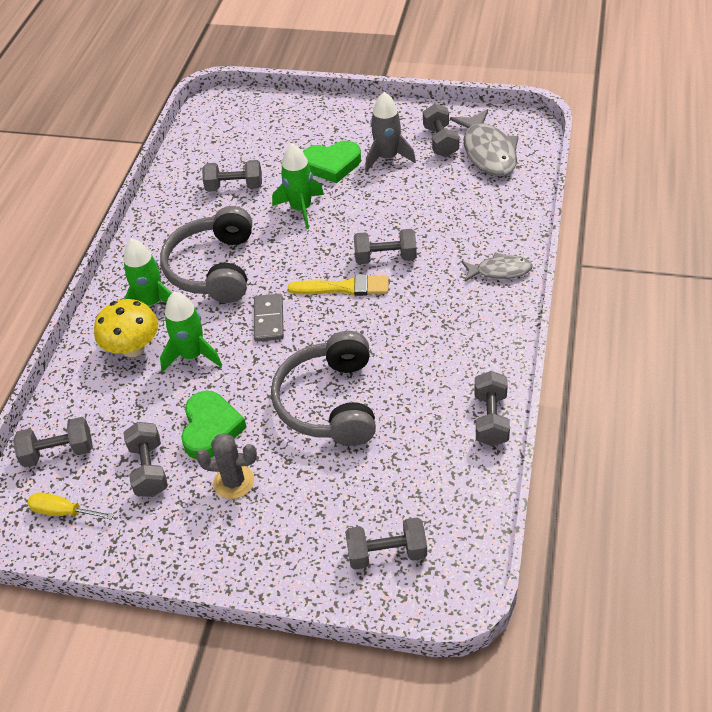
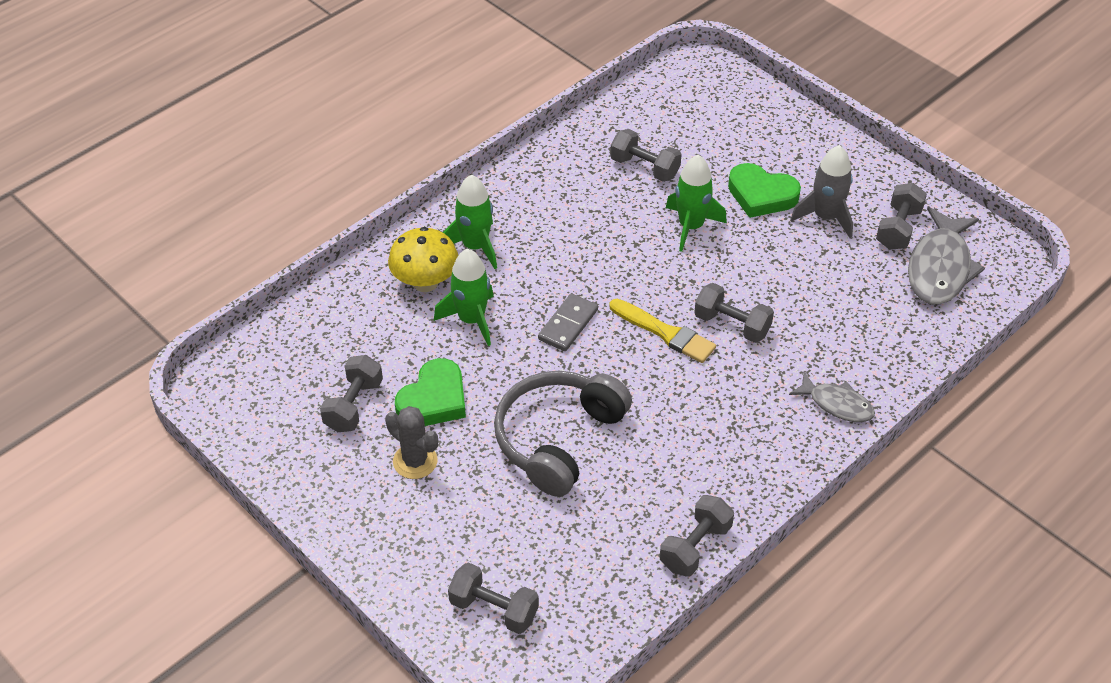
camera: 30 degrees right, 0 degrees up
(58, 452) = (292, 344): grey dumbbell -> none
(63, 512) = (257, 400): yellow screwdriver -> none
(213, 268) = (558, 243): grey headphones -> none

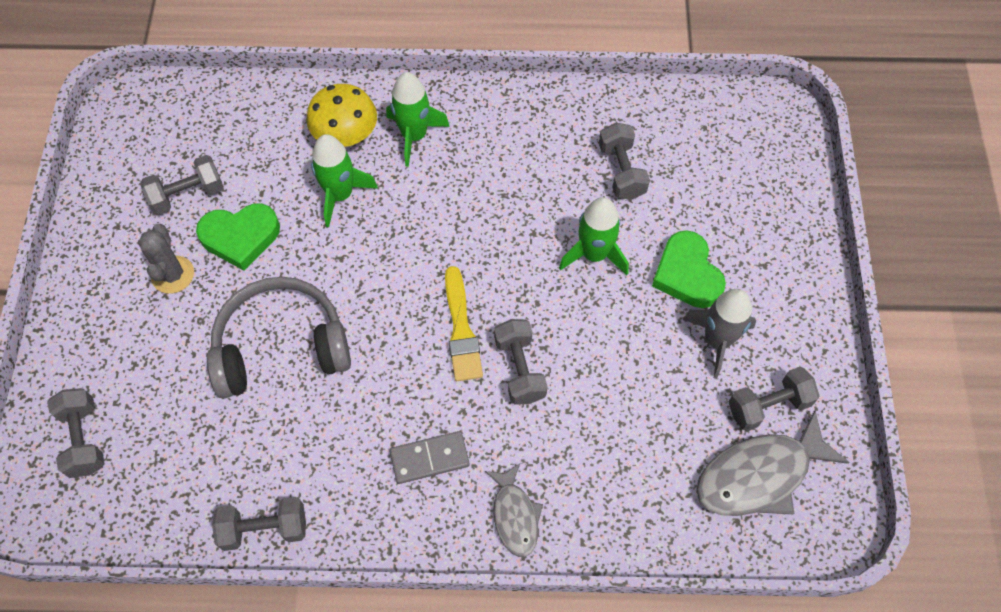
camera: 45 degrees right, 15 degrees up
(568, 325) = (400, 259): grey domino -> grey domino (429, 458)

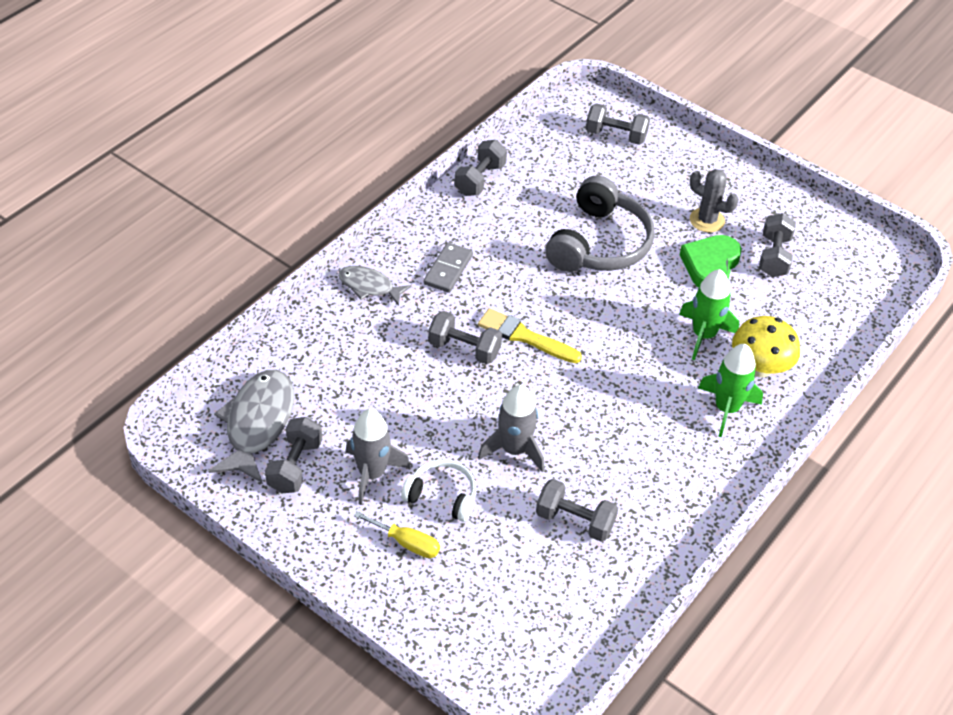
camera: 125 degrees right, 15 degrees down
(594, 254) = (514, 450): green rocket -> grey rocket
(687, 274) = (442, 496): green heart -> white headphones
(751, 267) = (407, 543): none -> yellow screwdriver

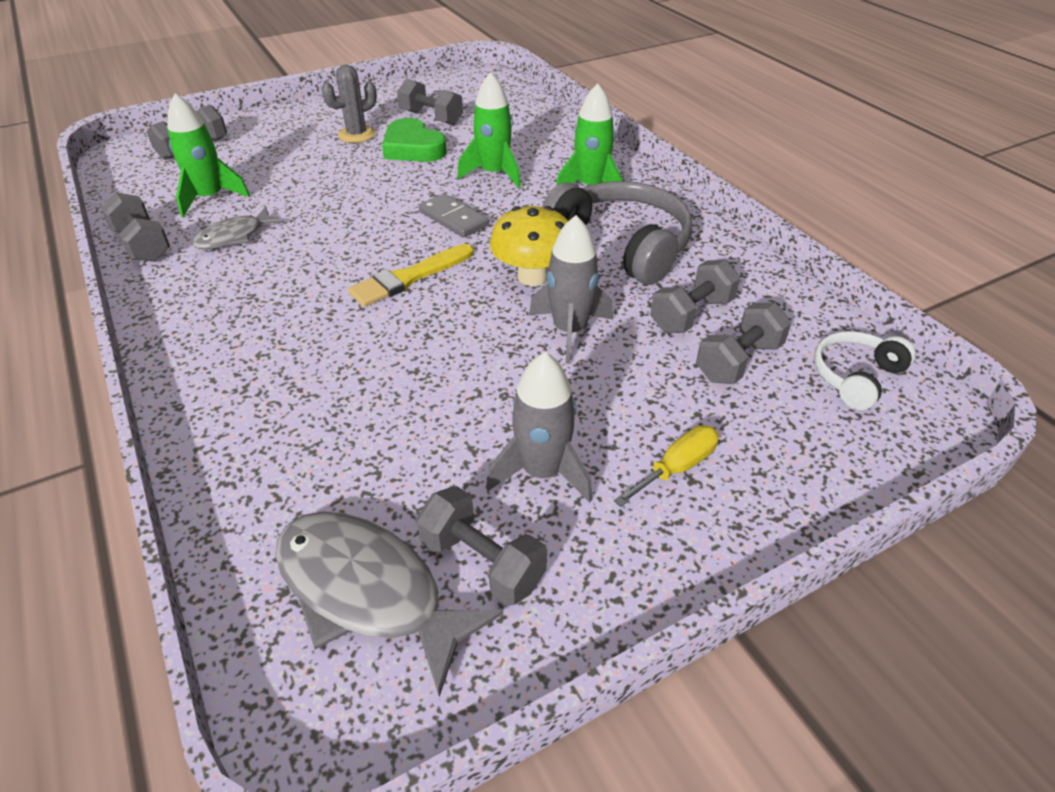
camera: 65 degrees left, 5 degrees down
(369, 286) = (212, 384): grey fish -> grey fish (234, 237)
(442, 496) = (611, 411): white headphones -> white headphones (855, 377)
(448, 269) = (254, 307): grey domino -> grey domino (453, 219)
(464, 349) = (390, 328): grey dumbbell -> grey dumbbell (738, 361)
(555, 182) = (210, 198): none -> green rocket
(599, 244) = (324, 196): grey headphones -> grey headphones (622, 245)
(759, 367) = (553, 158): yellow mushroom -> yellow mushroom (532, 276)

